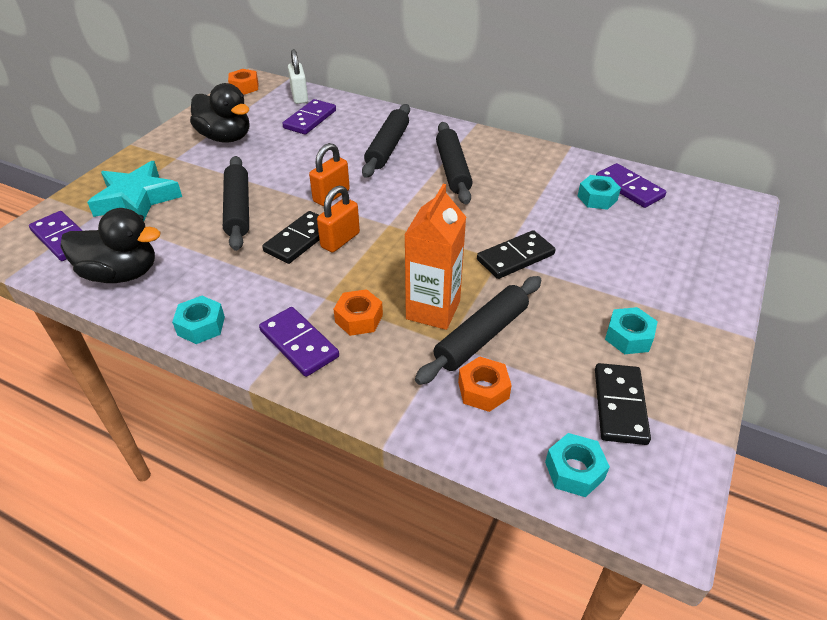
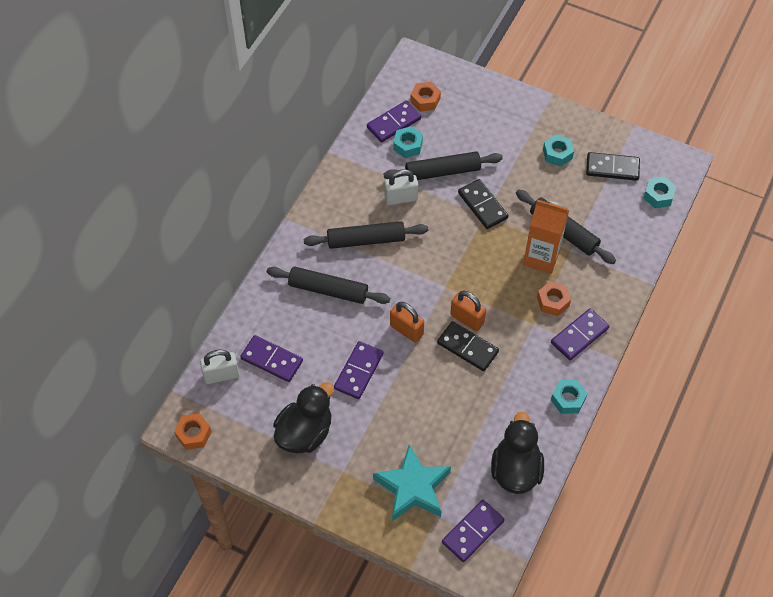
camera: 90 degrees left, 15 degrees up
(238, 209) = (427, 400): black rolling pin -> black rolling pin (442, 172)
(286, 166) = (358, 371): none -> purple domino
(483, 390) = (608, 233): orange nut -> orange nut (425, 100)
(515, 193) = (401, 198): none -> white padlock

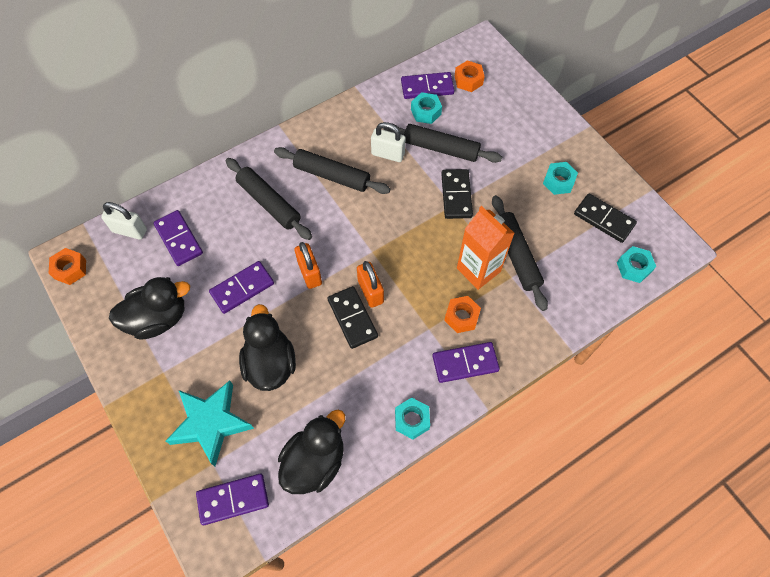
camera: 30 degrees right, 5 degrees up
(426, 417) = (270, 363): none -> black duck

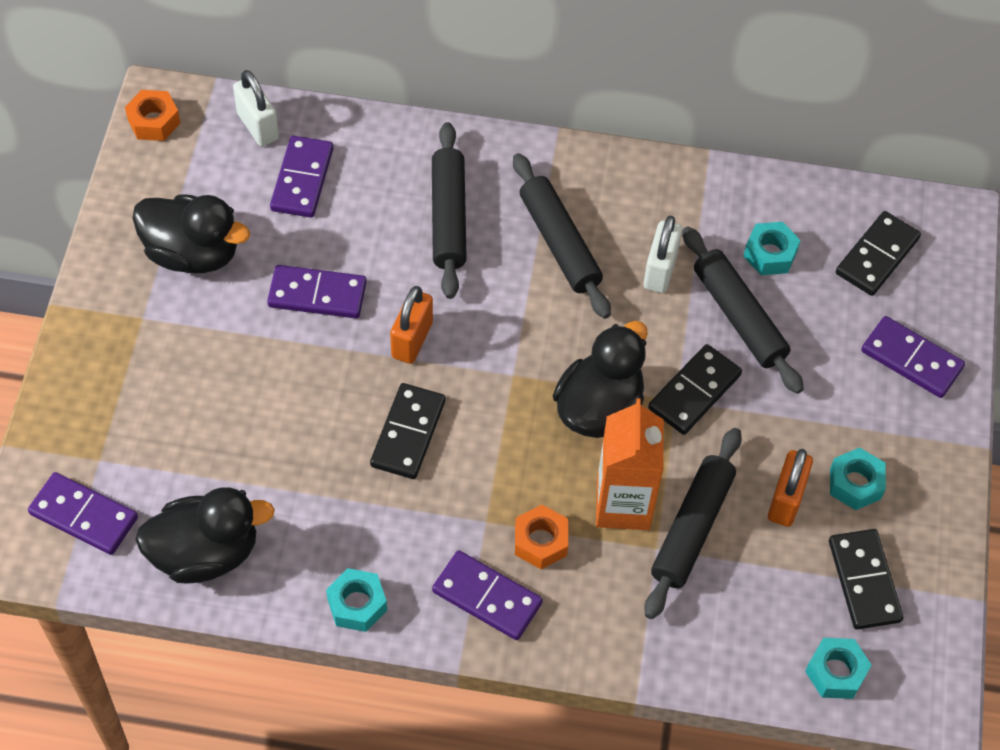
camera: 40 degrees right, 5 degrees down
(211, 423) = (138, 416): turquoise star -> none
(270, 363) = (264, 405): black duck -> black duck (599, 408)
(370, 291) = (461, 420): orange padlock -> orange padlock (785, 500)
(388, 154) = (660, 270): white padlock -> white padlock turned 45 degrees clockwise
(427, 87) = (807, 223): purple domino -> purple domino (911, 359)
(468, 80) = (877, 256): orange nut -> black domino

